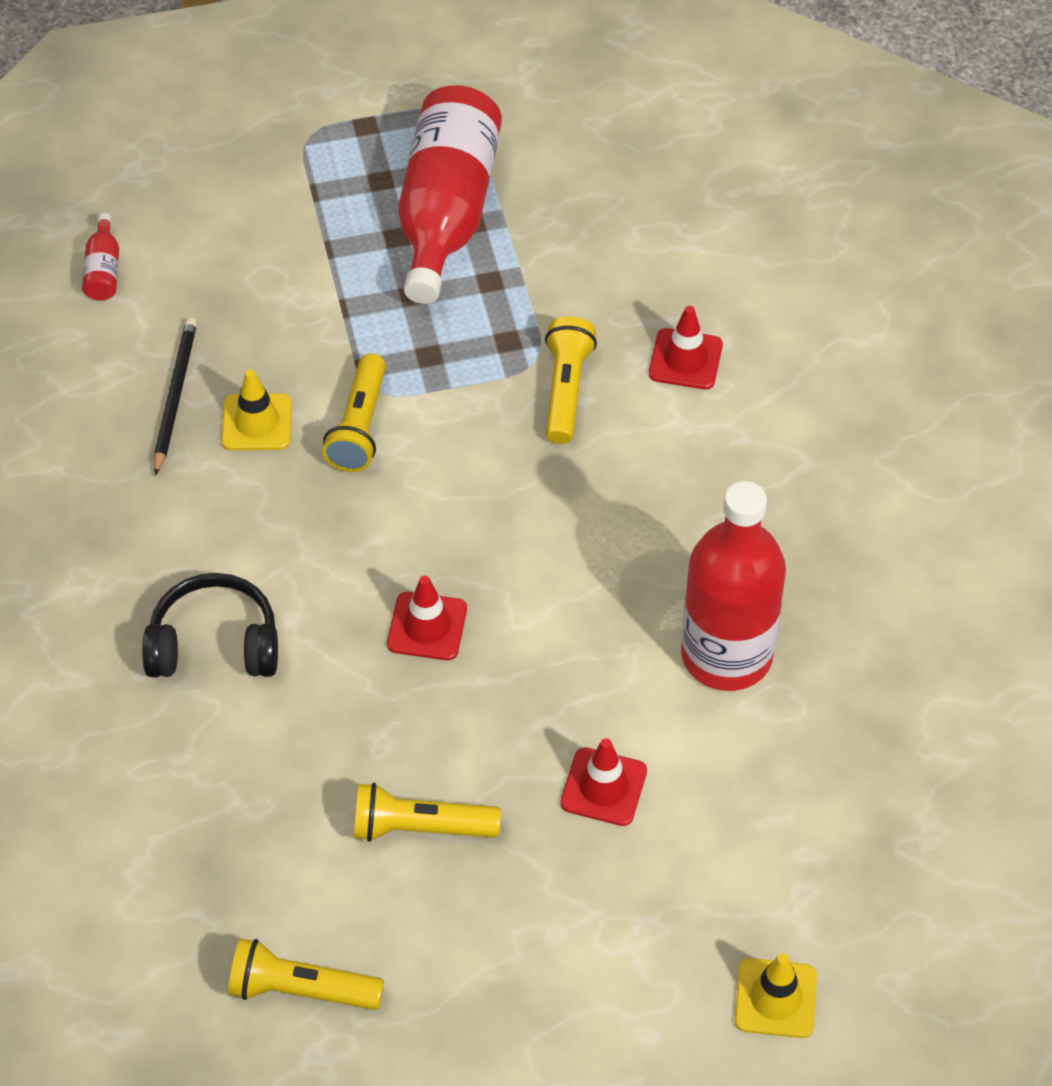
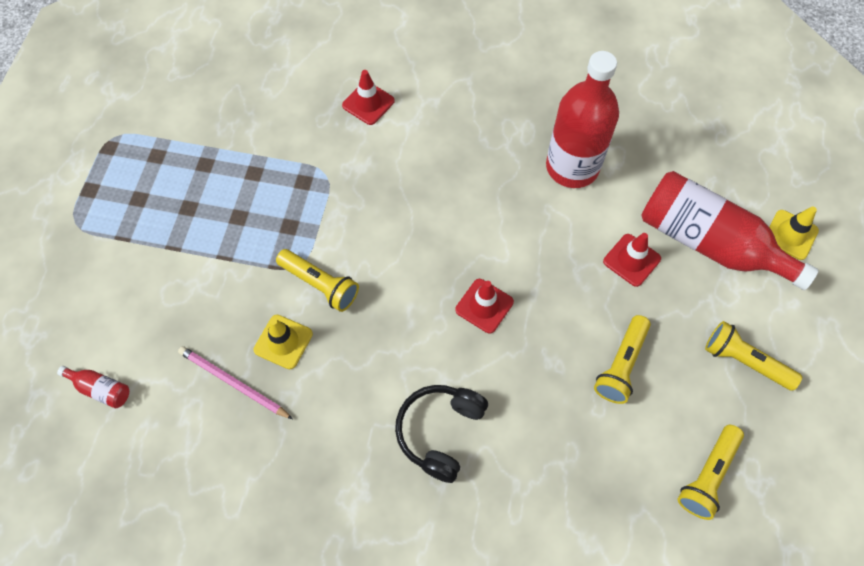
camera: 65 degrees left, 10 degrees up
(175, 396) = (233, 383): black pencil -> pink pencil
(446, 213) = (188, 174): red bottle -> red bottle (709, 243)
(566, 390) = (356, 167): yellow flashlight -> yellow flashlight (745, 361)

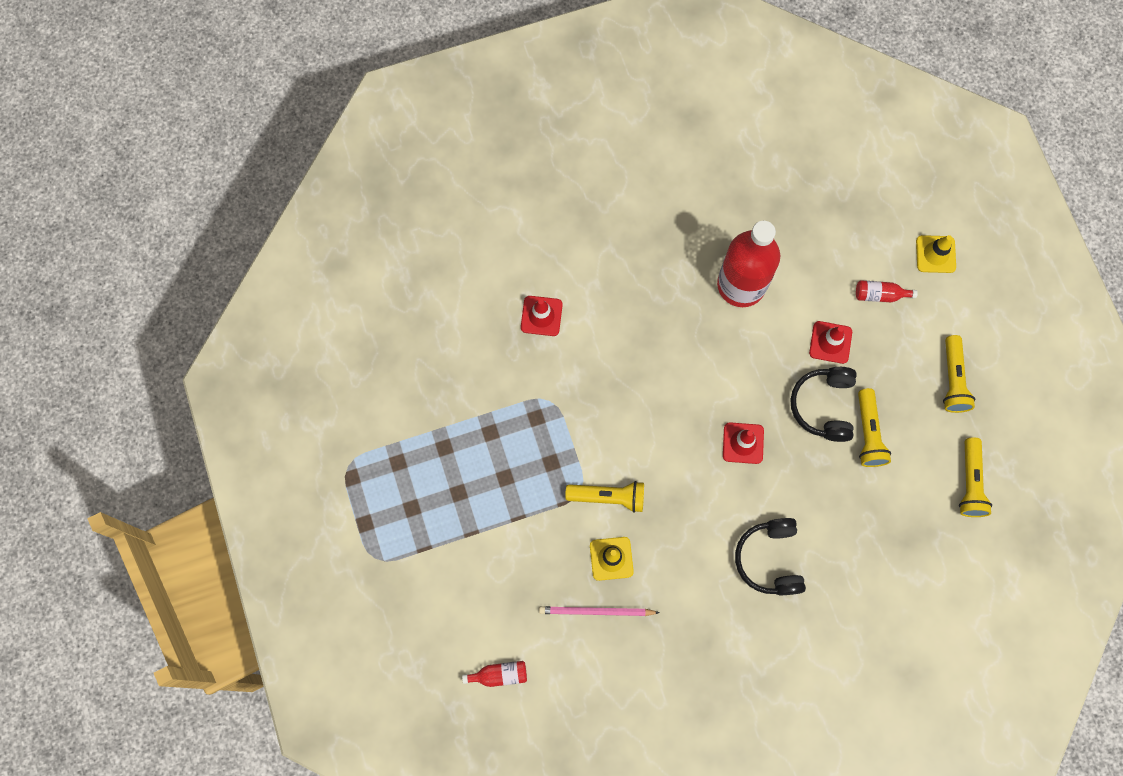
camera: 30 degrees left, 10 degrees up
(589, 314) = (823, 406): none -> black headphones
(709, 243) = (880, 295): red bottle -> red bottle, size x0.40
(745, 361) = (952, 380): yellow flashlight -> yellow flashlight turned 90 degrees counterclockwise

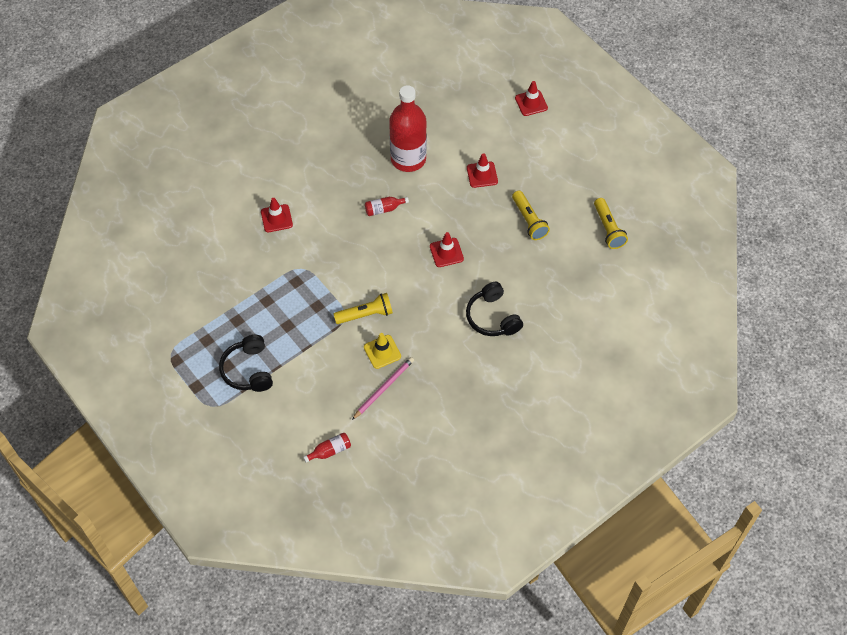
camera: 20 degrees left, 15 degrees down
(596, 611) = (384, 388): pink pencil -> pink pencil turned 150 degrees clockwise
(823, 406) = (492, 214): black headphones -> black headphones (248, 370)
(880, 295) = (504, 137): red bottle -> red bottle (384, 209)
(935, 254) = (531, 103): yellow traffic cone -> red traffic cone
(952, 380) = (572, 172): yellow flashlight -> none

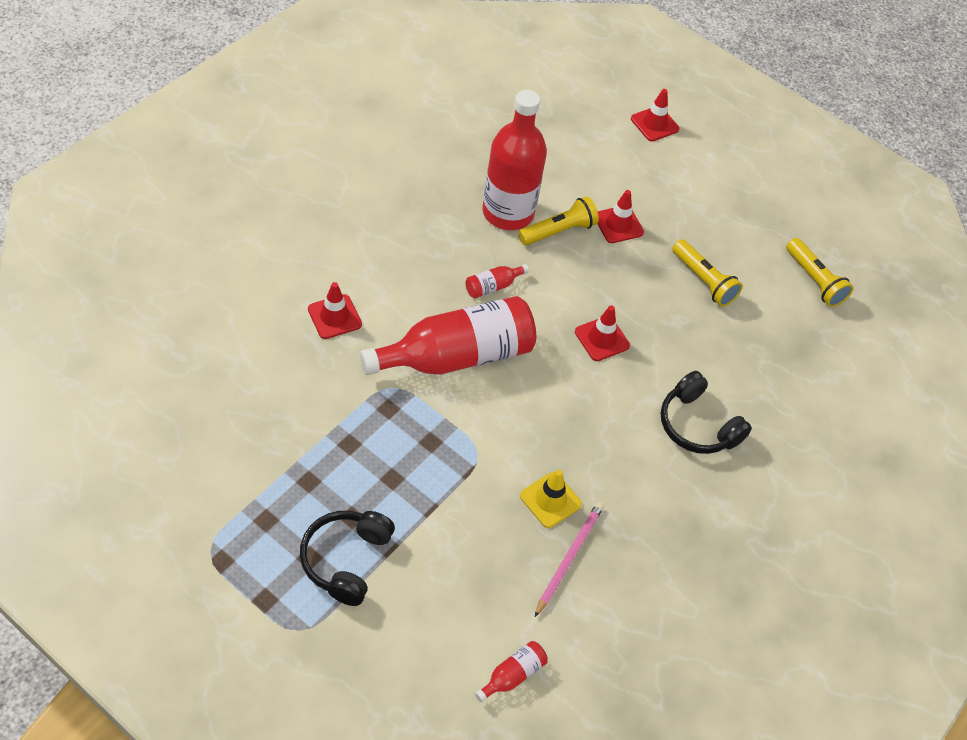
camera: 20 degrees left, 5 degrees down
(248, 370) = (345, 560): black headphones -> black headphones turned 45 degrees clockwise
(347, 253) = (456, 356): none -> red bottle
(366, 314) = (509, 445): yellow flashlight -> yellow flashlight (558, 231)

